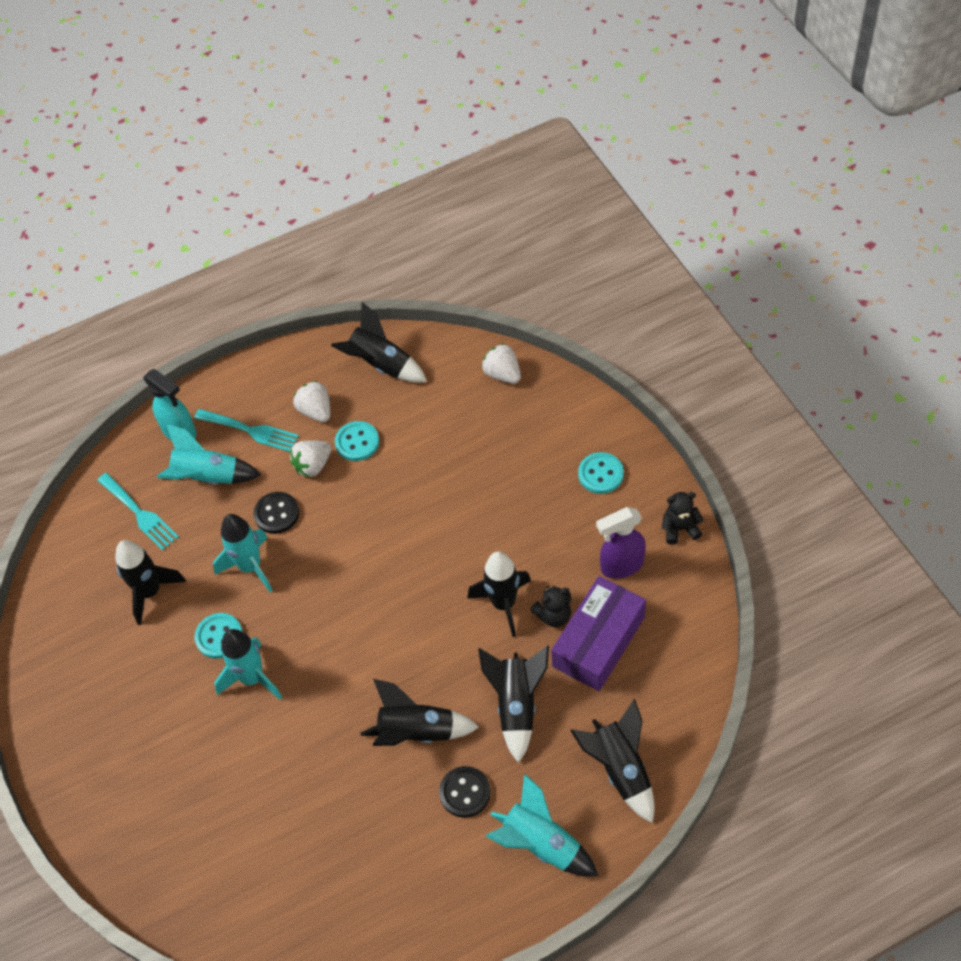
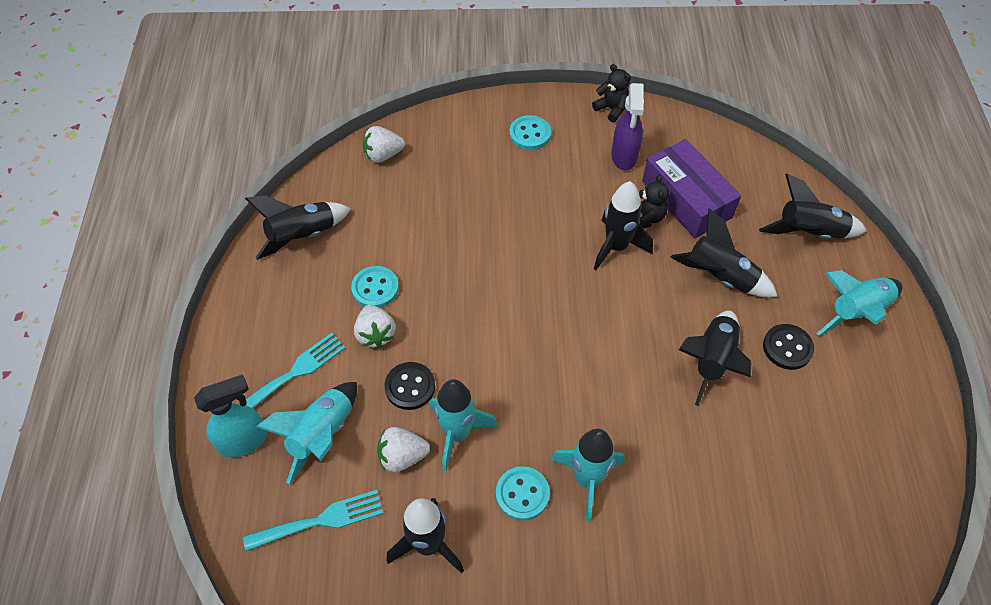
camera: 70 degrees left, 0 degrees up
(316, 411) = (314, 308): white strawberry -> white strawberry (402, 457)
(680, 528) = (611, 109): black teddy bear -> black teddy bear turned 120 degrees clockwise

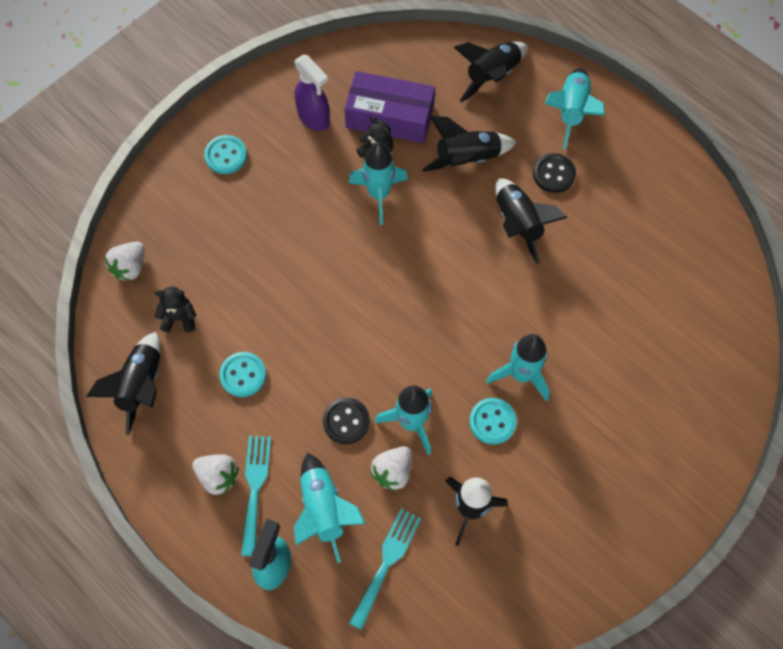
camera: 45 degrees left, 10 degrees up
(375, 334) = (281, 407): white strawberry -> white strawberry (218, 476)
(611, 109) = (265, 85): black teddy bear -> black teddy bear (179, 318)
(616, 247) = (379, 194): black rocket -> turquoise rocket

